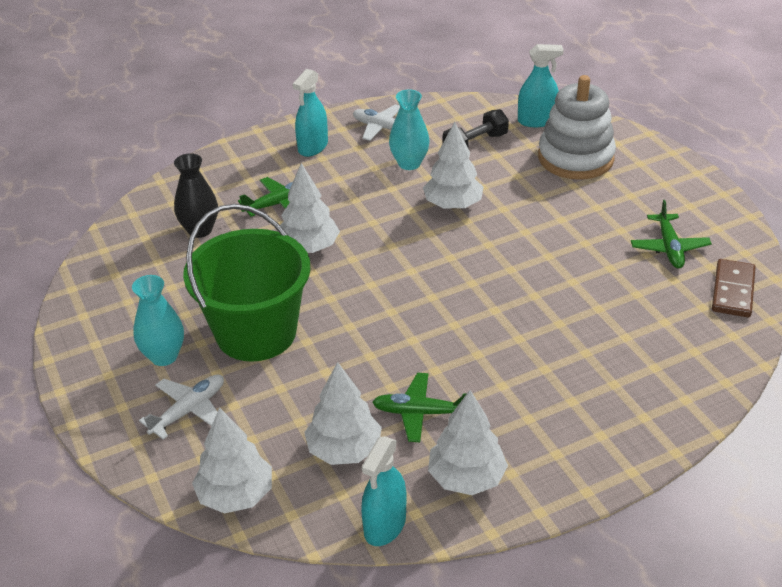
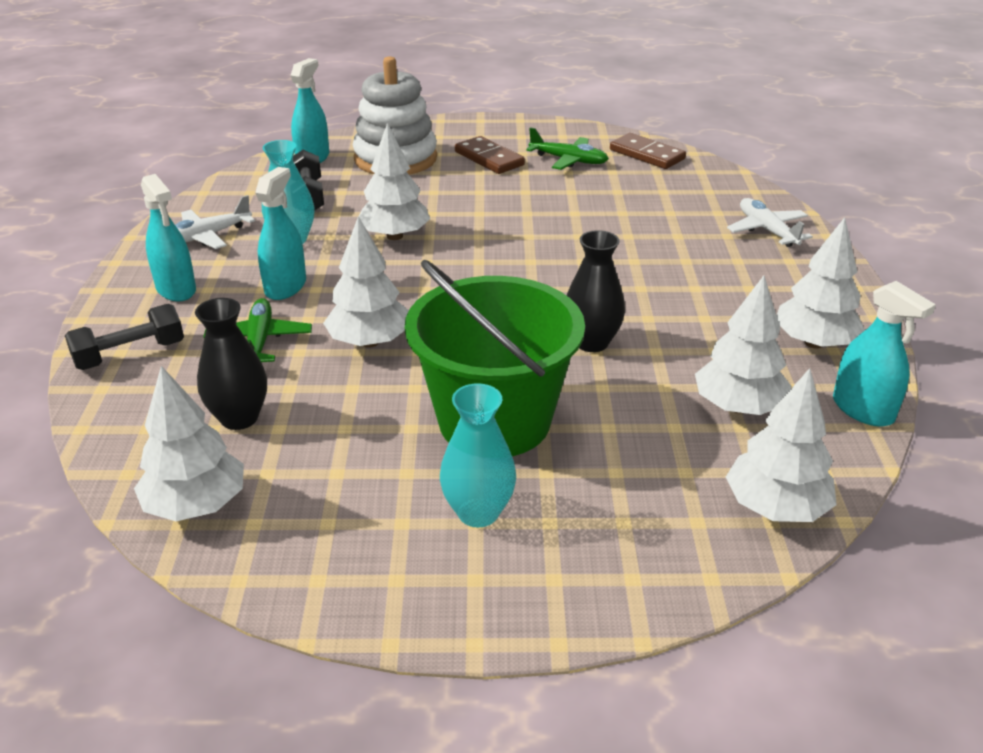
camera: 65 degrees left, 5 degrees down
(119, 249) = (196, 505): none -> white tree
(189, 410) = (602, 513): white plane -> white plane (767, 230)
(235, 164) = (130, 354): none -> black dumbbell
(347, 186) = (285, 287): none -> turquoise spray bottle
(378, 349) = (591, 342): none -> black vase
(420, 413) = (707, 344): green plane -> none
(626, 203) = (489, 158): none -> brown domino

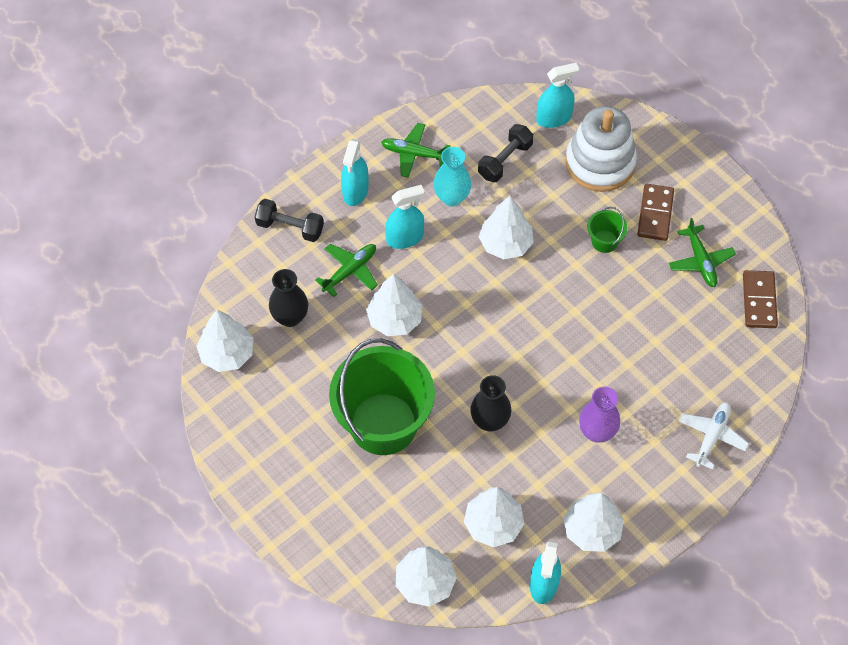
camera: 50 degrees right, 25 degrees up
(206, 236) = (414, 154): white plane -> green plane
(477, 190) = (604, 241): none -> green bucket
(478, 512) = (316, 464): turquoise vase -> none
(688, 285) = (597, 432): none -> purple vase

